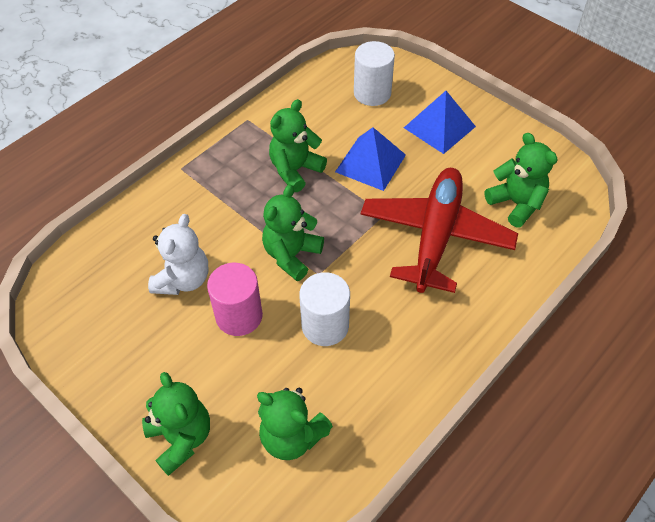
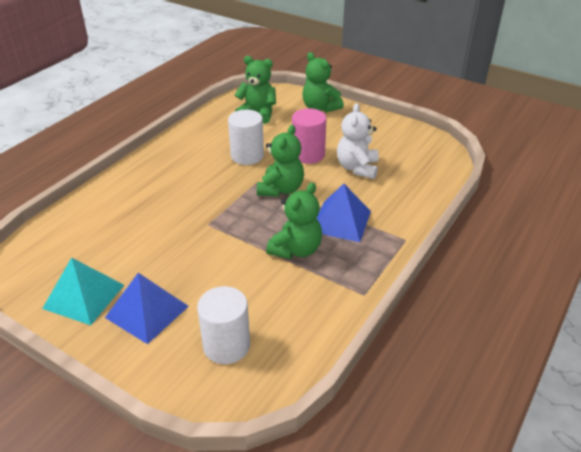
camera: 170 degrees right, 15 degrees down
(370, 163) = (223, 264): blue pyramid -> blue pyramid (341, 221)
(436, 236) = (163, 213): red plane -> none
(499, 147) = (84, 296): none -> turquoise pyramid
(516, 204) = (84, 245): green teddy bear -> none

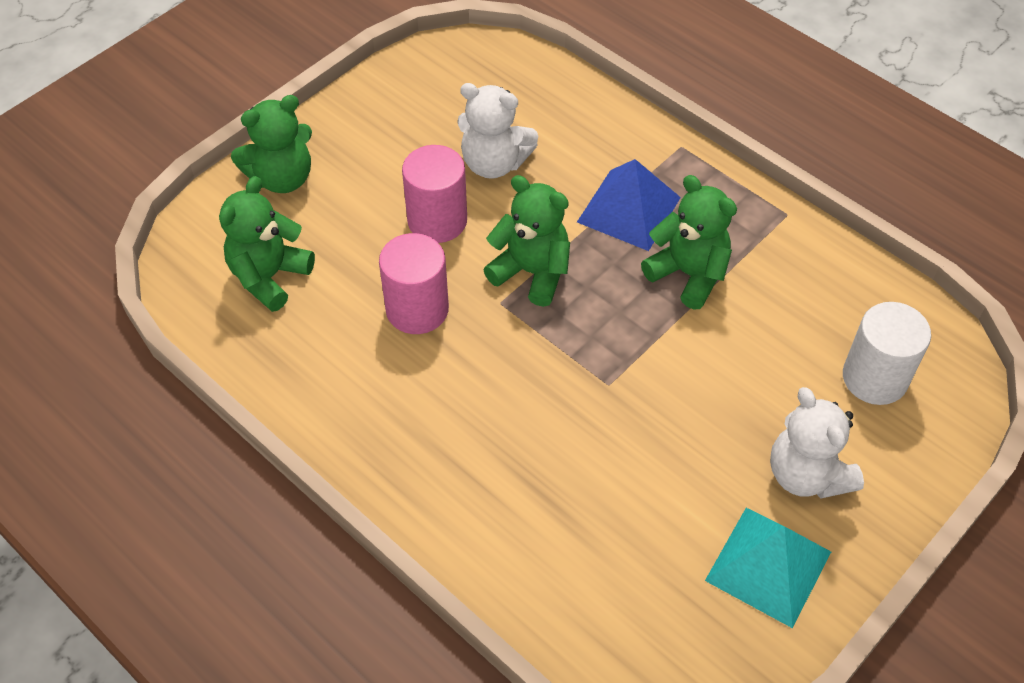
camera: 80 degrees left, 15 degrees up
(147, 311) = (806, 474): blue pyramid -> white teddy bear
(247, 156) = (417, 309): white cylinder -> pink cylinder

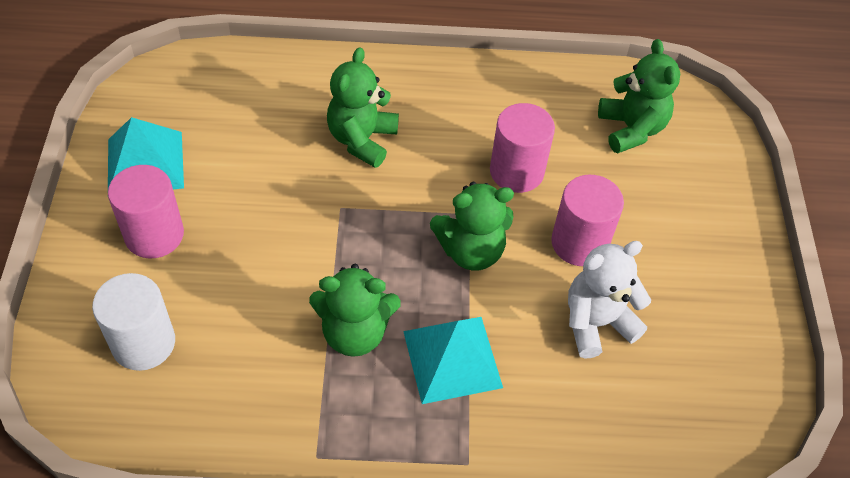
camera: 135 degrees right, 0 degrees up
(282, 178) = (719, 198): green teddy bear -> green teddy bear (362, 140)
(629, 209) = (452, 359): blue pyramid -> turquoise pyramid
(806, 474) = (154, 235): white teddy bear -> pink cylinder

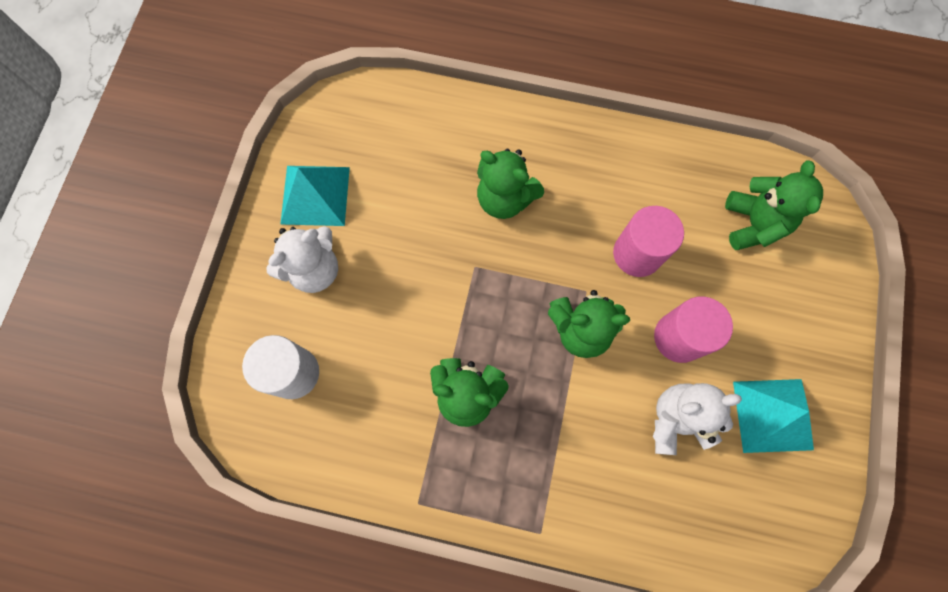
camera: 15 degrees right, 20 degrees up
(154, 235) = (314, 269): pink cylinder -> white teddy bear
(362, 140) = (504, 198): green teddy bear -> green teddy bear turned 90 degrees counterclockwise
(452, 359) = (545, 433): turquoise pyramid -> turquoise pyramid (772, 415)

